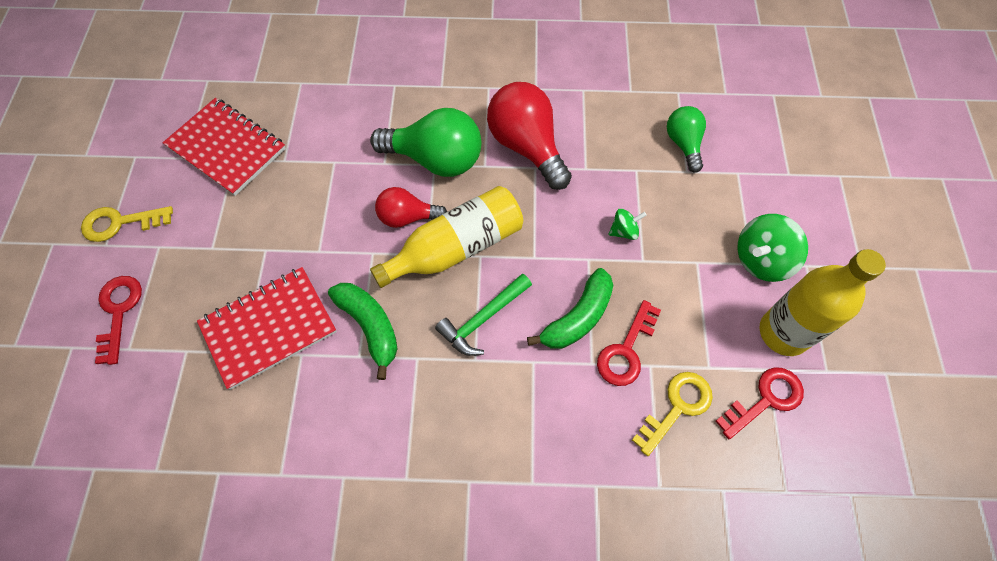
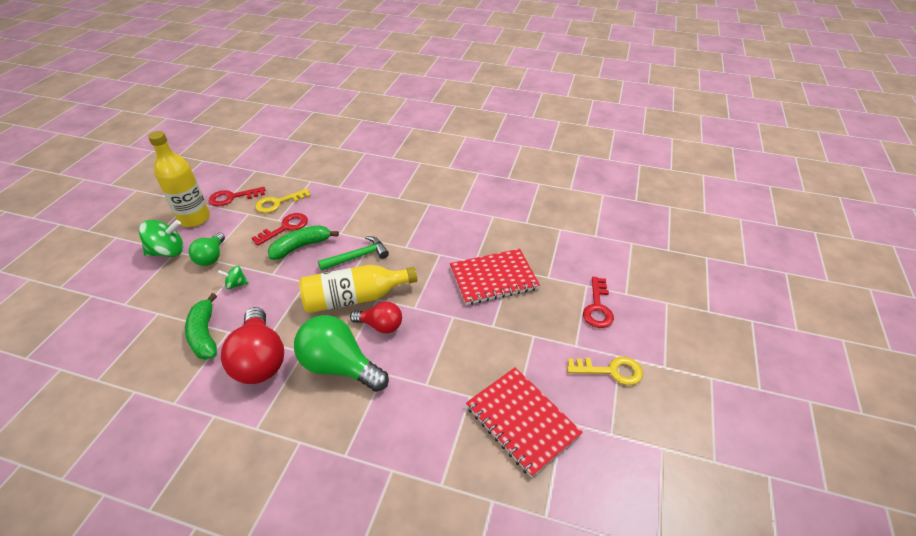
camera: 165 degrees left, 20 degrees down
(370, 327) = (428, 266): green banana -> green banana (205, 334)
(683, 144) = (139, 333): green light bulb -> green light bulb (211, 257)

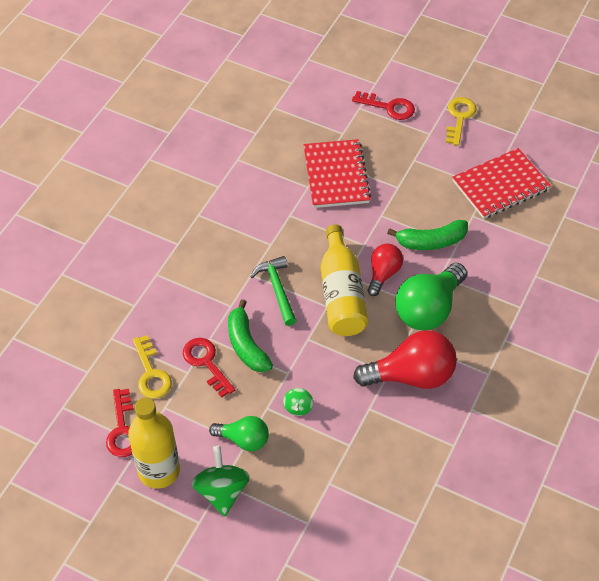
camera: 80 degrees left, 10 degrees up
(205, 334) = (369, 430): green banana -> green banana (431, 241)

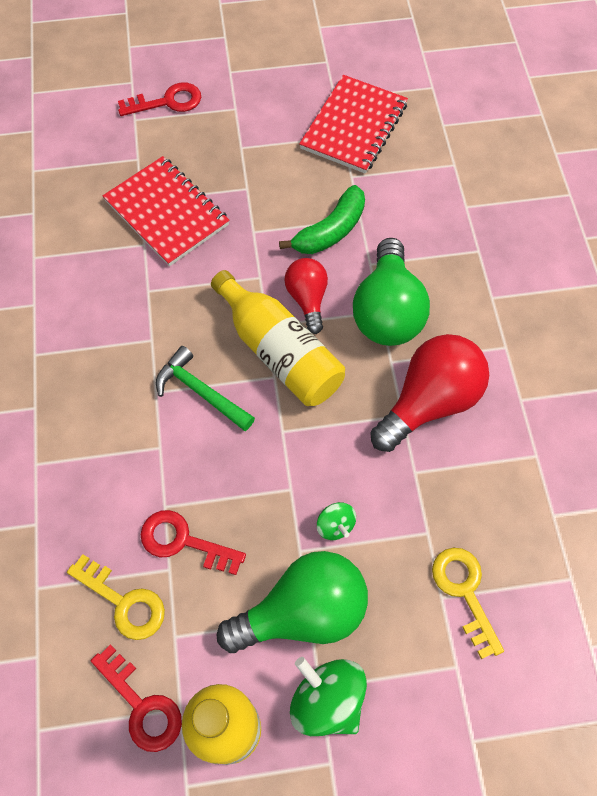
camera: 35 degrees left, 10 degrees up
(244, 439) = (303, 612): green light bulb -> green light bulb, size x1.71
(246, 345) = (215, 486): green banana -> none
(459, 118) = (253, 74): yellow key -> yellow key (464, 592)

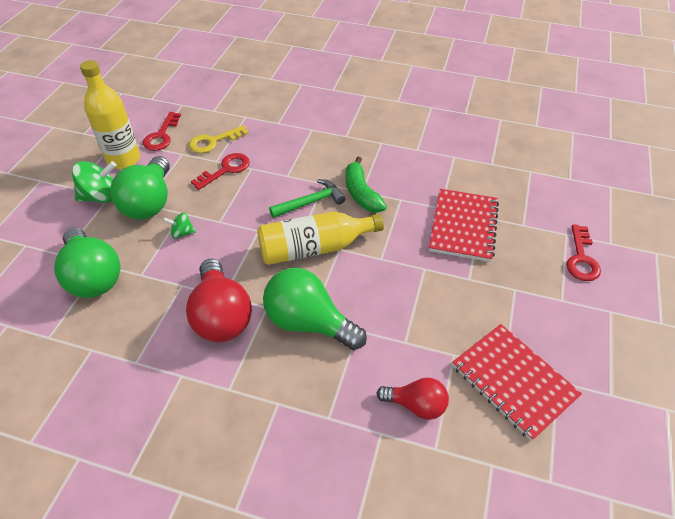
camera: 115 degrees right, 15 degrees down
(142, 705) = (161, 135): red key -> red key turned 60 degrees counterclockwise
(167, 213) = (463, 226): red notebook -> red notebook turned 60 degrees counterclockwise
(307, 299) = (347, 278): red light bulb -> red light bulb (416, 405)
(330, 231) = (402, 316): green banana -> green banana (361, 193)
(464, 592) = (93, 276): yellow key -> green light bulb

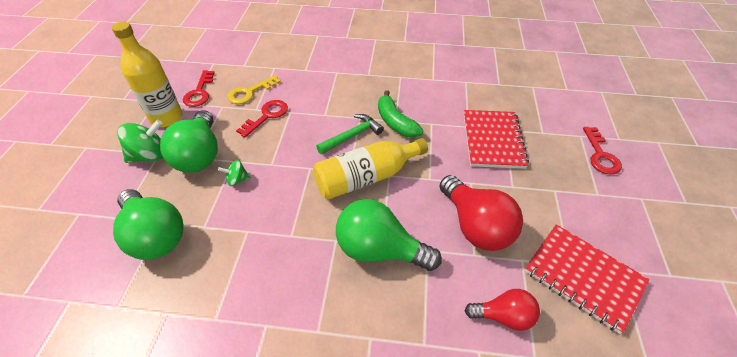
camera: 10 degrees left, 0 degrees up
(221, 316) = (293, 256): red light bulb -> red light bulb (475, 226)

